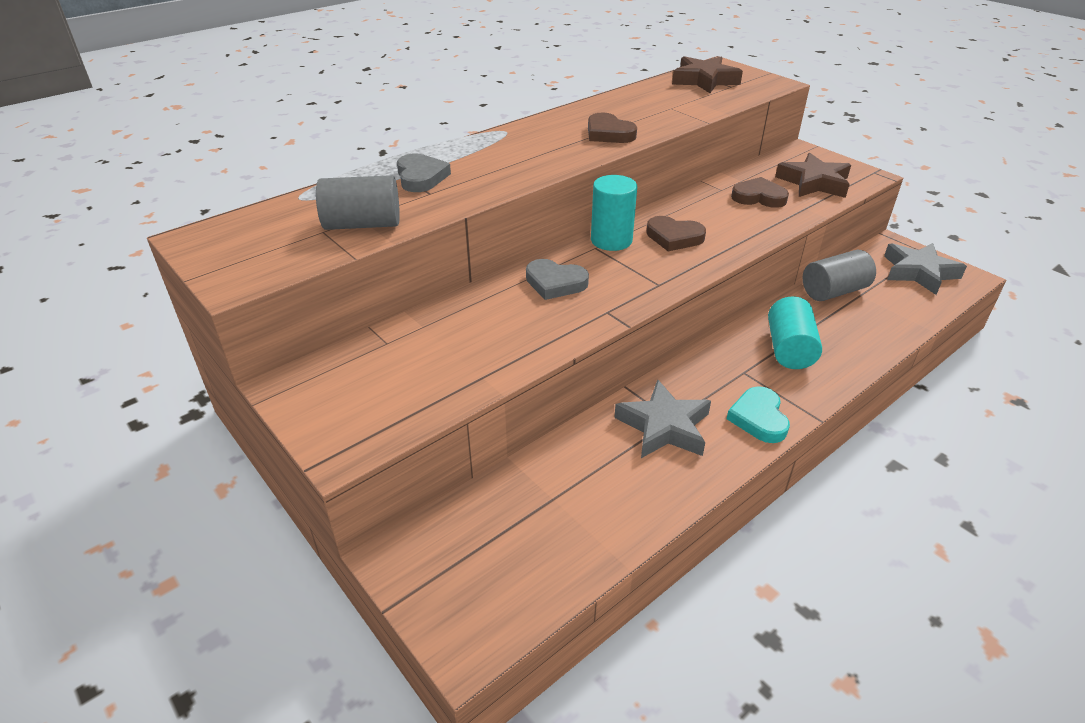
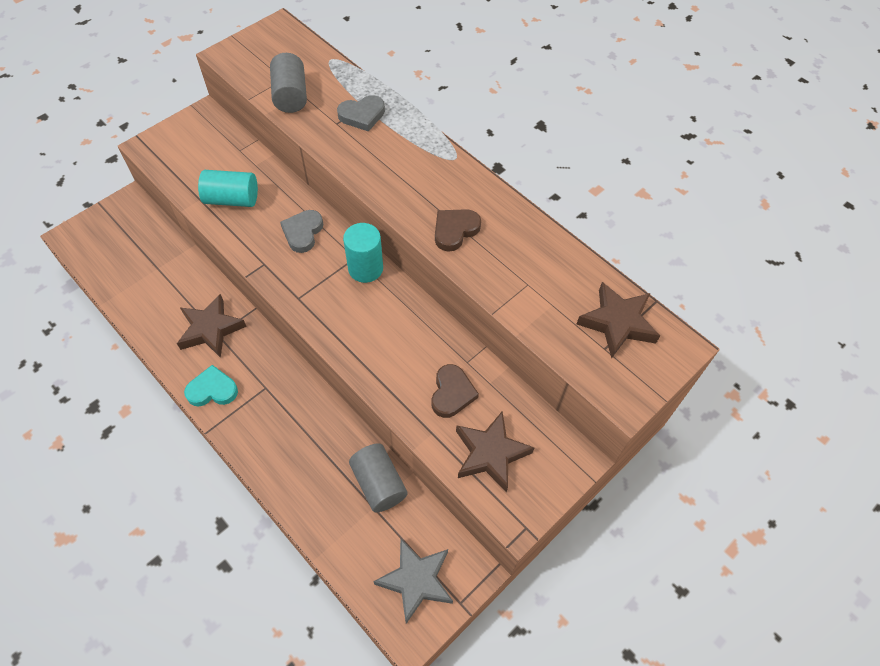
camera: 85 degrees right, 20 degrees up
(664, 426) = (211, 329): grey star -> brown star
(674, 237) = (371, 314): brown heart -> none
(789, 349) = (292, 426): turquoise cylinder -> turquoise cylinder (232, 199)

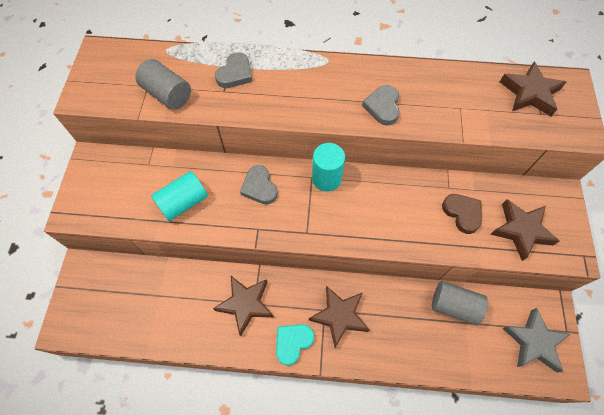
camera: 40 degrees left, 5 degrees up
(272, 403) = (339, 316): none -> brown star
(455, 230) = (382, 107): brown heart -> grey heart

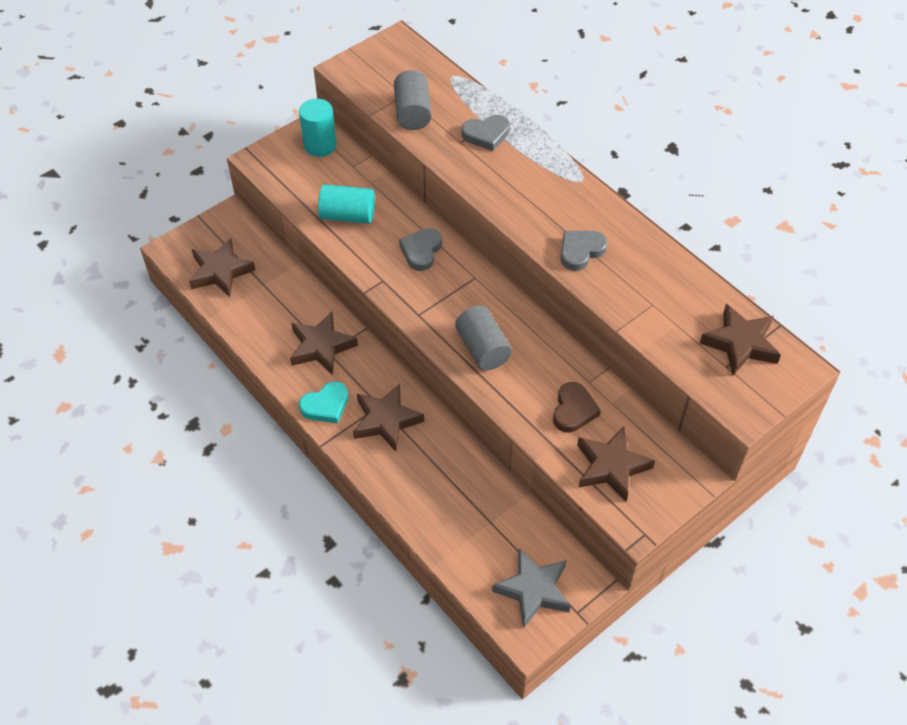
camera: 45 degrees right, 10 degrees down
(118, 313) = (220, 271): none -> brown star
(293, 342) = (325, 405): turquoise heart -> turquoise heart turned 150 degrees clockwise
(326, 178) = (486, 288): turquoise cylinder -> turquoise cylinder (320, 145)
(454, 306) = (496, 500): grey cylinder -> grey cylinder (482, 348)

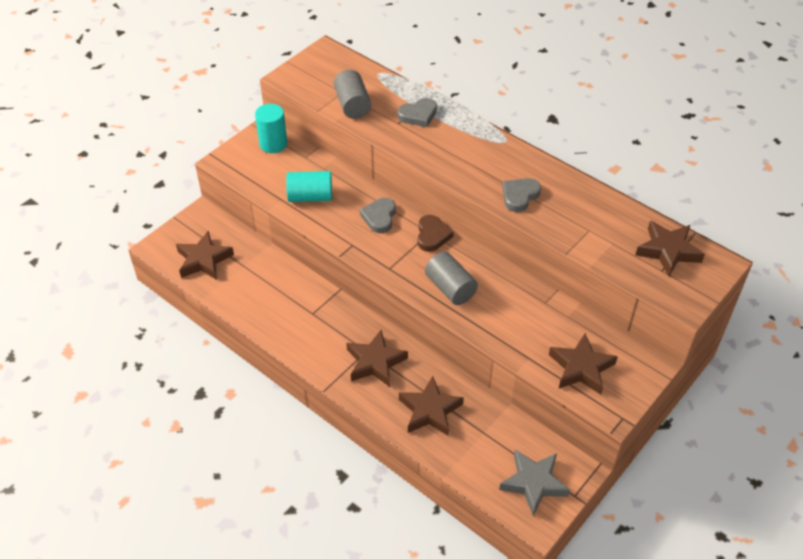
camera: 10 degrees left, 5 degrees down
(321, 347) = (305, 309): brown star -> brown star (430, 410)
(325, 405) = (320, 357): turquoise heart -> none
(573, 410) = (538, 327): brown heart -> brown heart (432, 235)

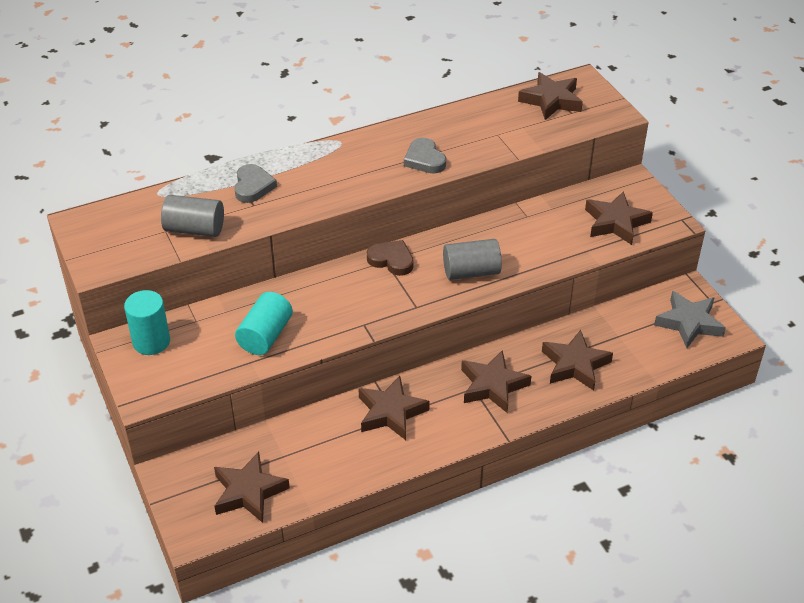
camera: 65 degrees left, 5 degrees down
(314, 309) = (391, 412): none -> brown star
(379, 217) = (337, 290): grey heart -> none

